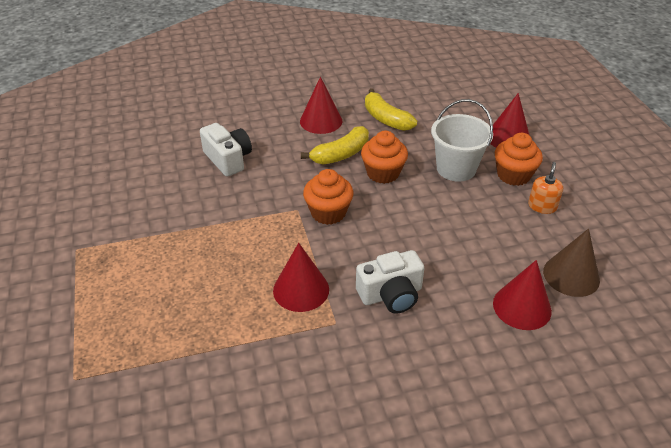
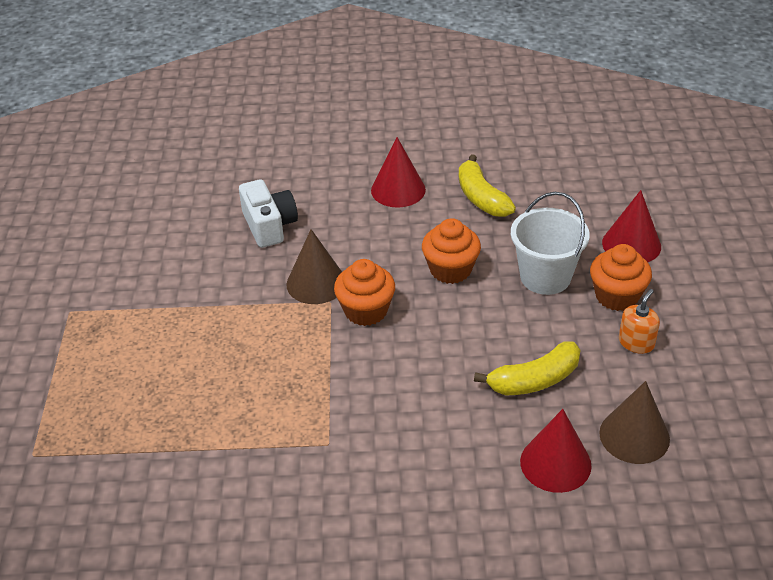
camera: 15 degrees right, 0 degrees up
(281, 197) = (316, 283): none -> brown cone
(301, 289) = (302, 399): red cone -> none
(341, 154) = (407, 238): yellow banana -> yellow banana (534, 380)
(391, 294) = (404, 422): white camera -> none

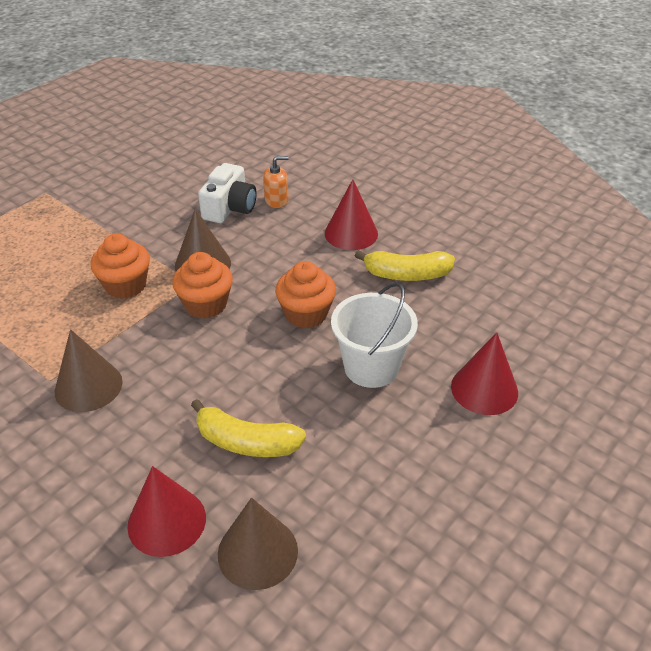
camera: 40 degrees right, 0 degrees up
(366, 426) = (88, 386): none -> brown cone
(481, 197) = (406, 275): yellow banana -> yellow banana turned 105 degrees counterclockwise
(616, 296) = (410, 423): orange cupcake -> orange cupcake (126, 285)
(636, 343) = (371, 474): orange soap dispenser -> orange soap dispenser (276, 200)

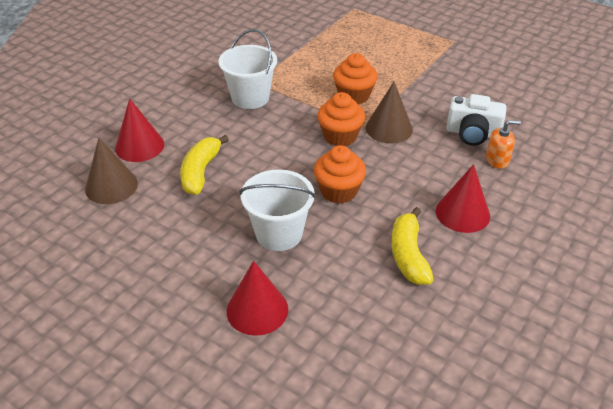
camera: 85 degrees right, 0 degrees up
(88, 386) = (250, 98): brown cone -> white bucket
(276, 200) = (497, 160): orange soap dispenser -> orange soap dispenser turned 75 degrees counterclockwise

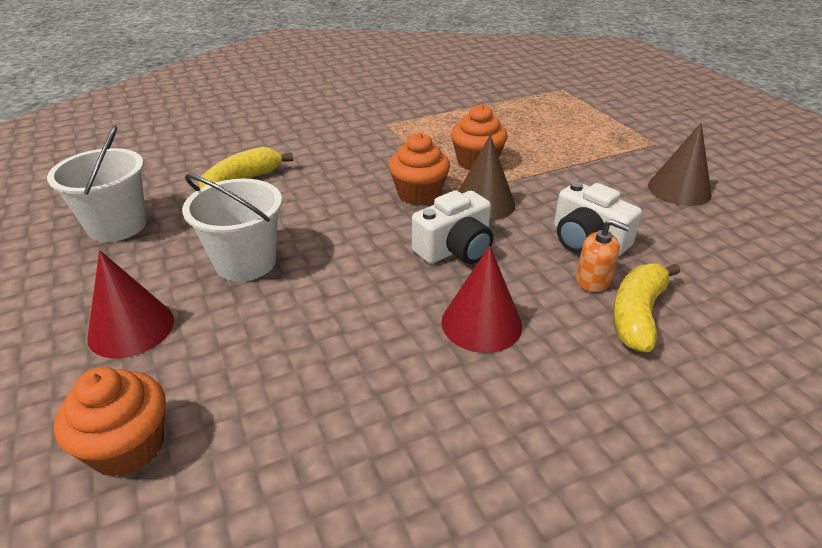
camera: 30 degrees right, 5 degrees down
(111, 186) = (154, 168): brown cone -> brown cone (679, 189)
(139, 146) = (218, 144): red cone -> none
(250, 98) = (366, 135): white bucket -> white bucket (117, 226)
(338, 191) = (356, 245): orange cupcake -> orange cupcake (128, 446)
(403, 170) = (455, 249): none -> white camera
(408, 255) = (359, 343): yellow banana -> yellow banana (637, 314)

